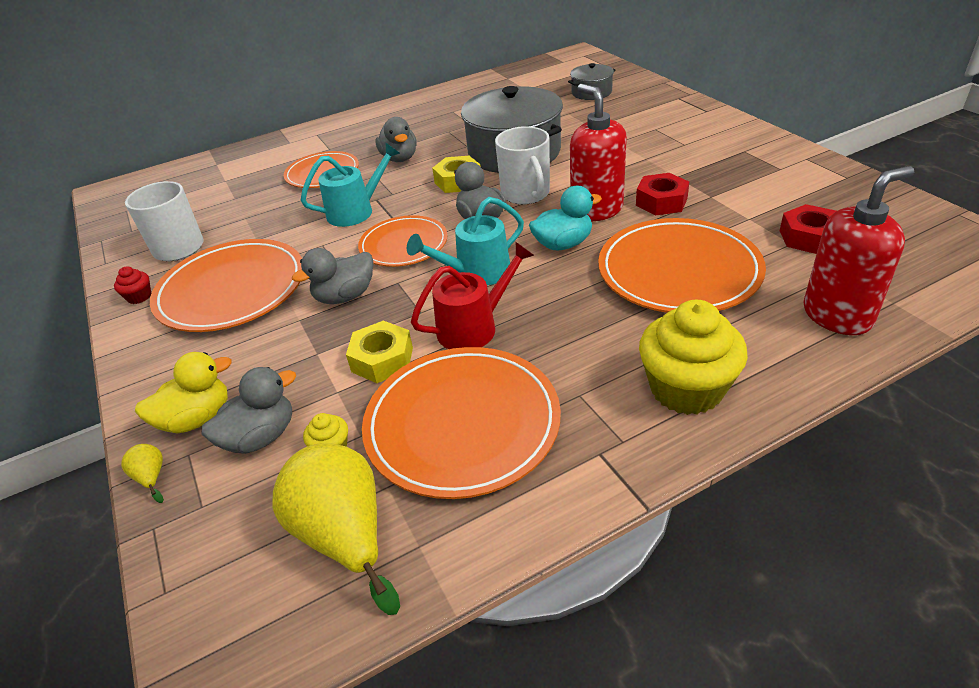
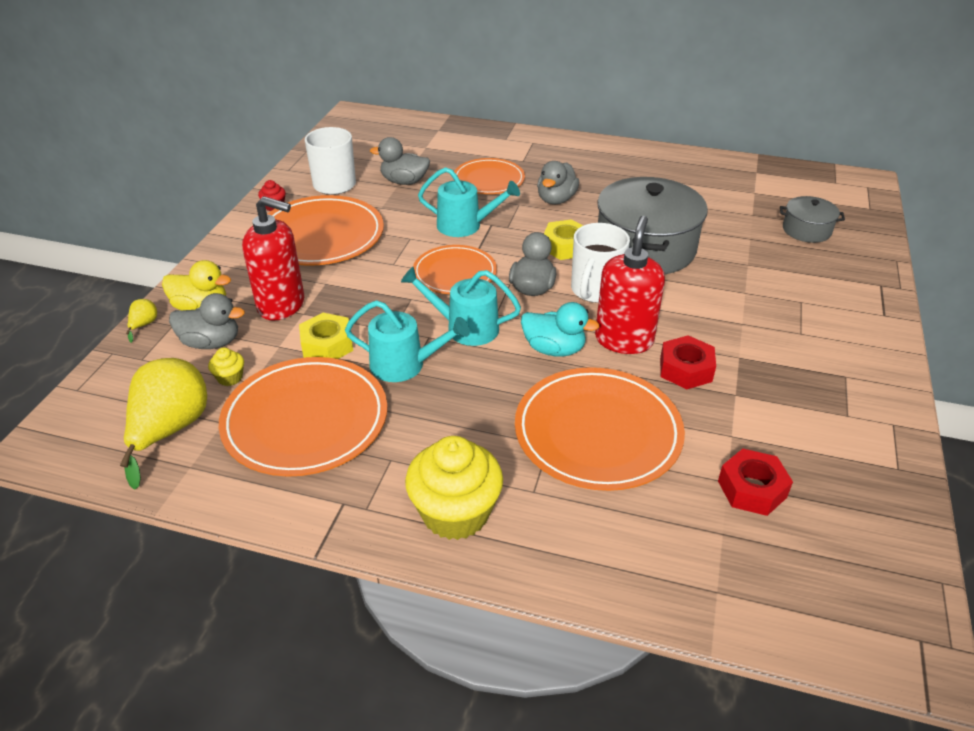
camera: 40 degrees right, 0 degrees up
(345, 296) = (369, 286): grey duck -> grey duck (404, 181)
(474, 327) = (405, 365): red watering can -> turquoise watering can
(837, 315) = (651, 561): red soap dispenser -> red soap dispenser (282, 305)

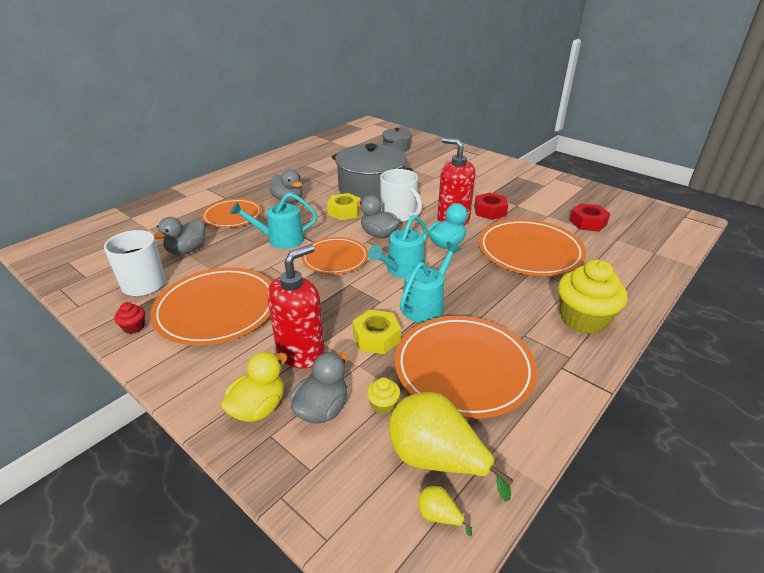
camera: 65 degrees left, 5 degrees down
(144, 325) = (251, 460): yellow pear -> yellow pear (439, 516)
(465, 226) = (280, 239): turquoise watering can -> turquoise watering can turned 135 degrees counterclockwise

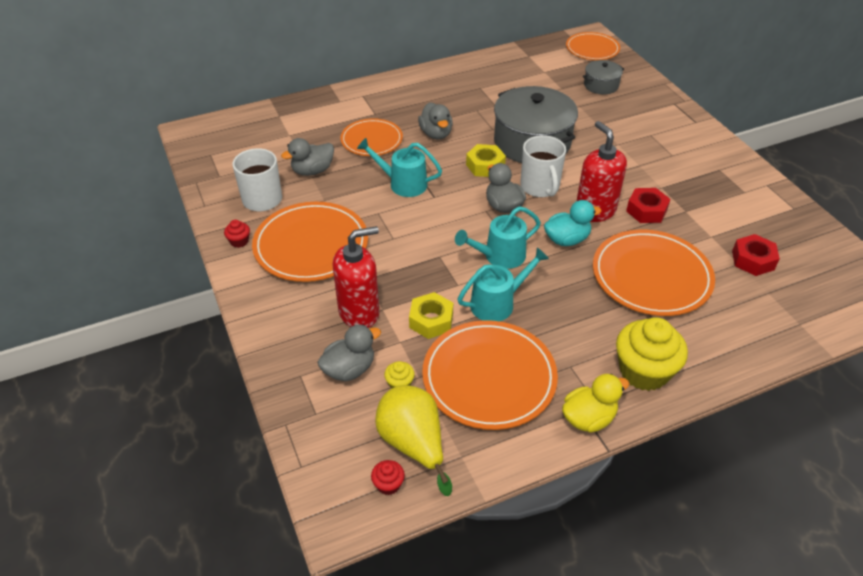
camera: 25 degrees right, 10 degrees up
(258, 408) = (302, 350): yellow duck -> yellow duck (588, 418)
(335, 258) = (443, 222): orange plate -> orange plate (592, 49)
(439, 516) = (388, 484): yellow pear -> red cupcake

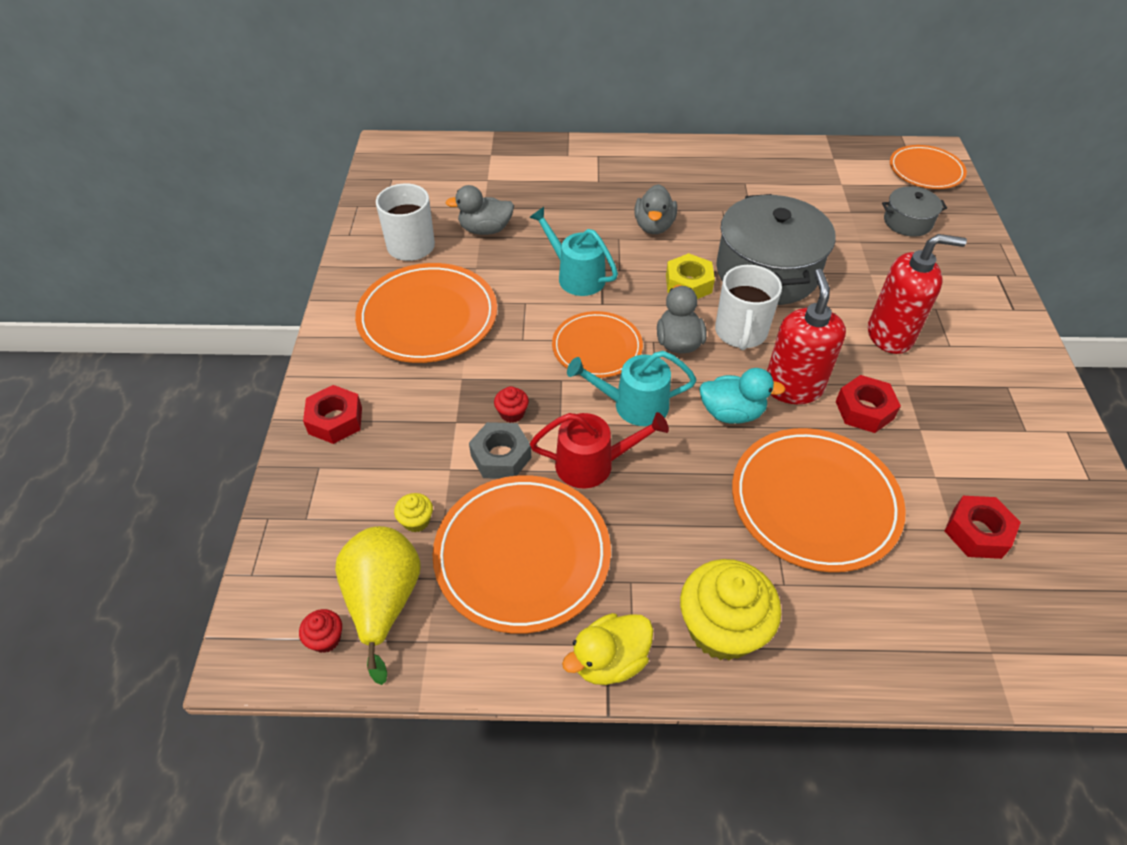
camera: 25 degrees right, 5 degrees up
(239, 241) = (357, 287): red cupcake -> red cupcake (512, 413)
(290, 339) = (335, 420): none -> red nut
(349, 369) = (374, 480): grey duck -> none
(359, 312) = (428, 416): red soap dispenser -> red soap dispenser (890, 335)
(371, 140) = (574, 212): orange plate -> orange plate (597, 347)
(431, 320) = (501, 456): yellow nut -> grey nut
(497, 303) = (593, 464): turquoise watering can -> red watering can
(588, 418) = (609, 661): yellow duck -> yellow duck turned 150 degrees clockwise

